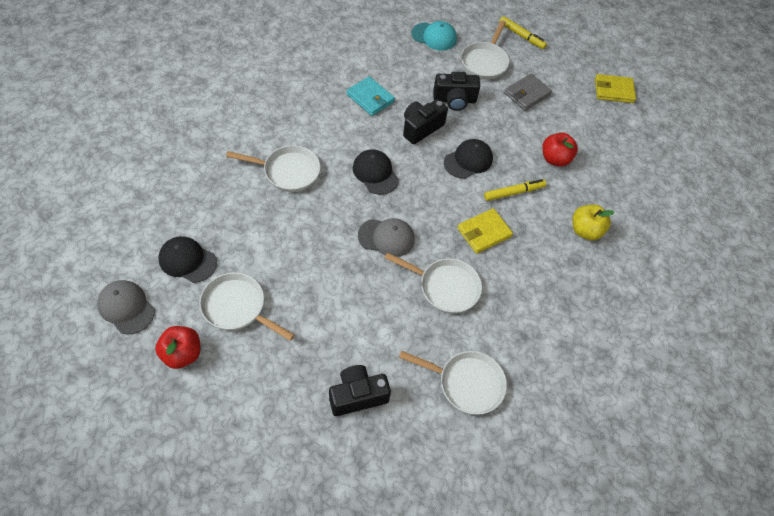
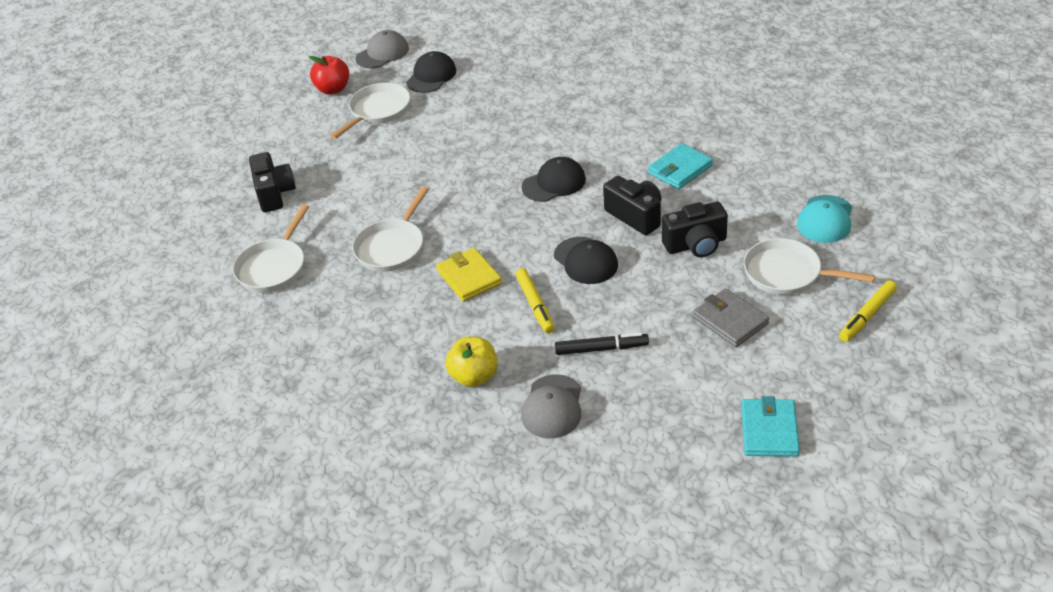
camera: 100 degrees right, 15 degrees down
(288, 171) = (548, 120): white pan -> none
(386, 237) = (460, 198): grey cap -> grey cap (552, 407)
(454, 100) = (696, 244): black camera -> black camera turned 105 degrees counterclockwise
(555, 159) = (601, 349): red apple -> black marker
(613, 90) = (769, 431): yellow wallet -> turquoise wallet

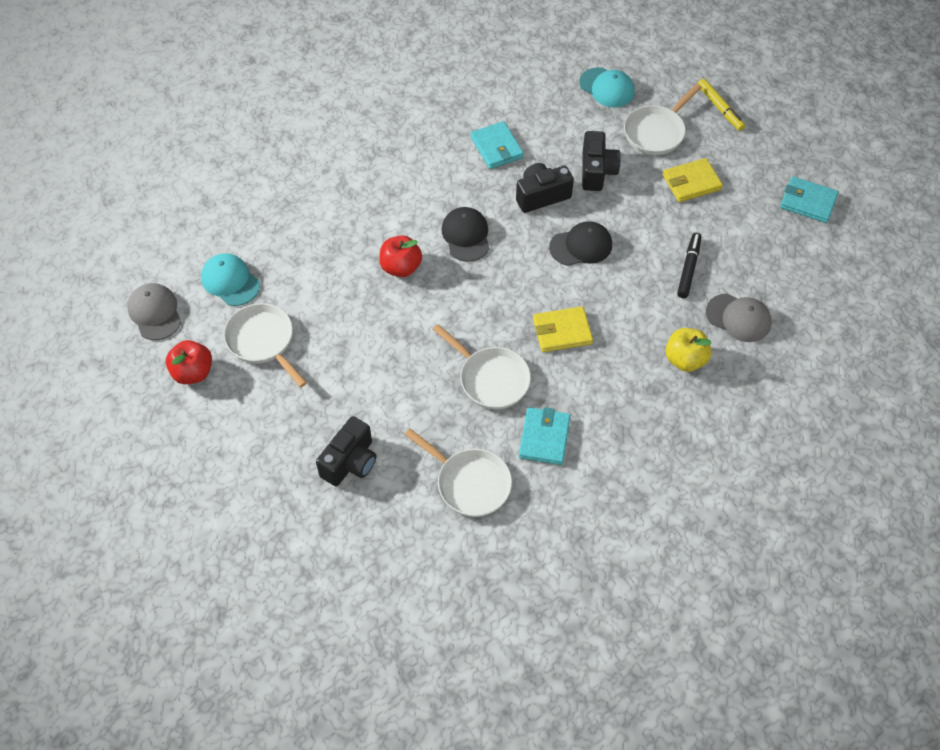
camera: 75 degrees left, 15 degrees up
(274, 193) = (350, 462): black camera -> black camera turned 120 degrees clockwise
(338, 300) = (544, 438): none -> turquoise wallet
(431, 76) = (230, 281): black cap -> turquoise cap
(494, 157) = (401, 267): none -> red apple
(535, 305) = (619, 295): yellow marker -> none
(730, 320) = (691, 182): grey wallet -> yellow wallet

